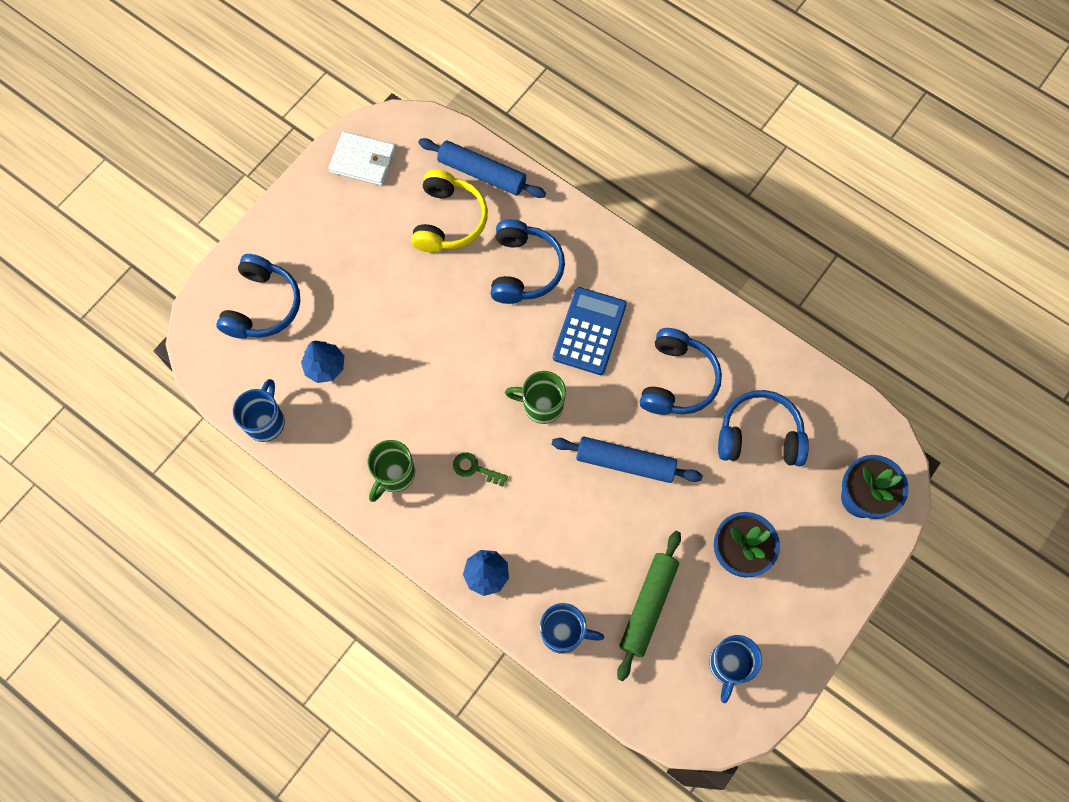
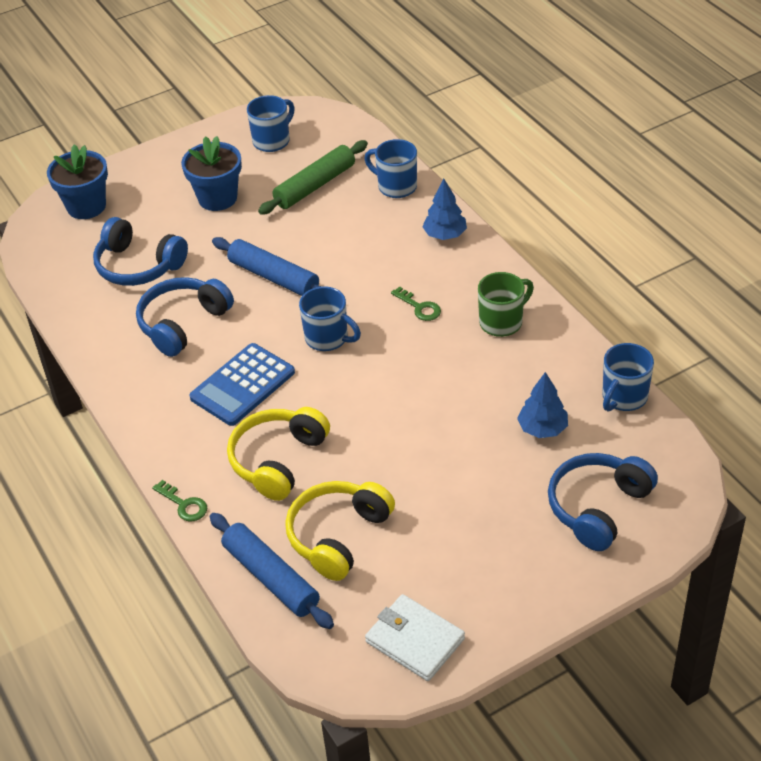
camera: 155 degrees left, 25 degrees down
(524, 269) = (278, 460): blue headphones -> yellow headphones
(541, 405) = (328, 338): green mug -> blue mug
(575, 209) = (184, 504): none -> green key

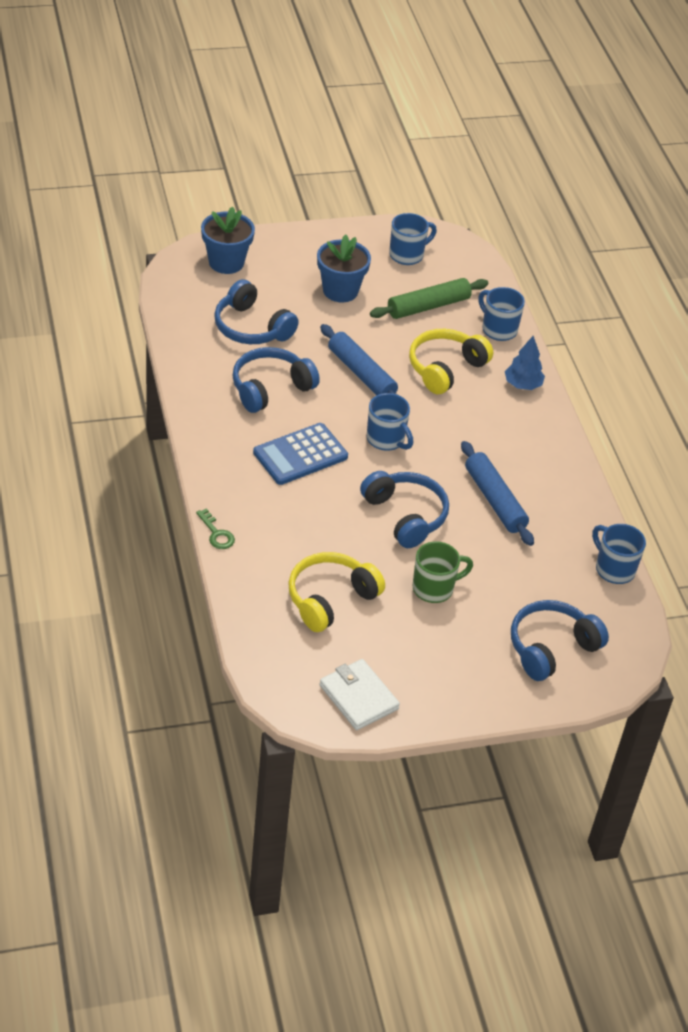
camera: 10 degrees right, 0 degrees up
(271, 578) = (264, 612): blue rolling pin -> blue rolling pin (494, 500)
(278, 460) = (305, 524): yellow headphones -> yellow headphones (445, 368)
(382, 414) = (405, 516): none -> blue headphones
(419, 307) = (474, 439): green key -> none
(502, 322) = (539, 474): green mug -> green mug (434, 588)
(542, 428) = (534, 571): blue tree -> none
(623, 397) = (614, 569): blue mug -> blue mug turned 90 degrees clockwise

